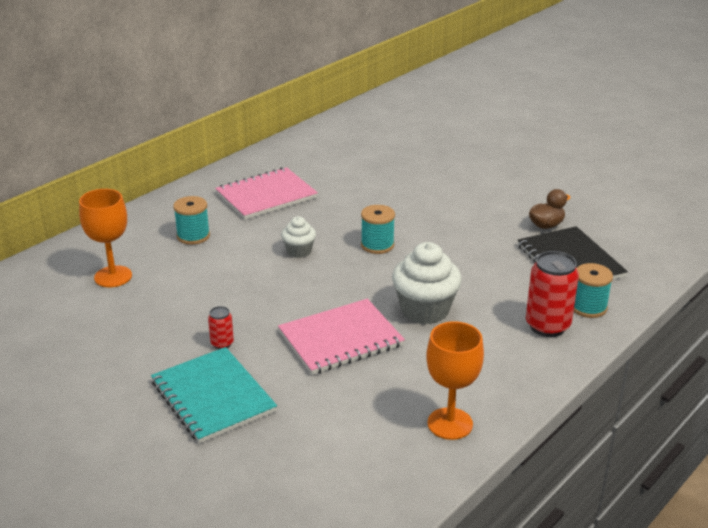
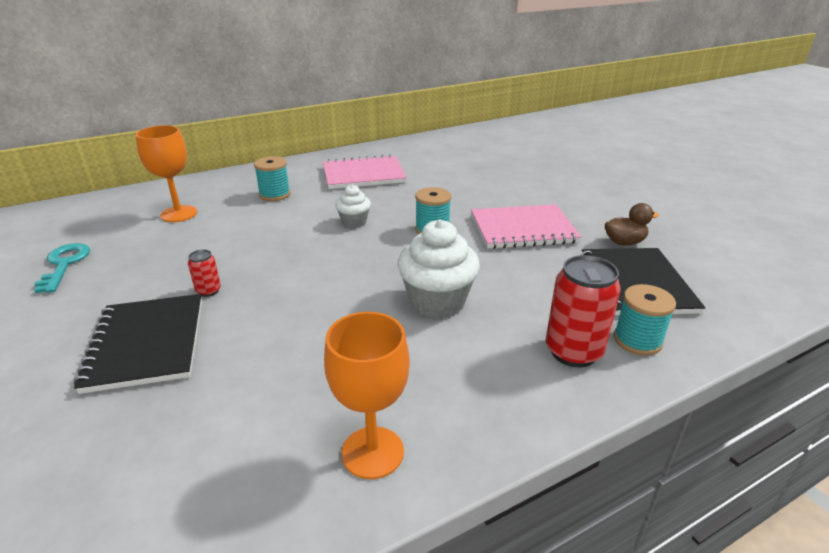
camera: 20 degrees right, 0 degrees up
(54, 350) = (64, 264): none -> turquoise key
(213, 396) = (147, 343): turquoise notebook -> black notebook
(340, 339) = (325, 312): pink notebook -> pink notebook (523, 229)

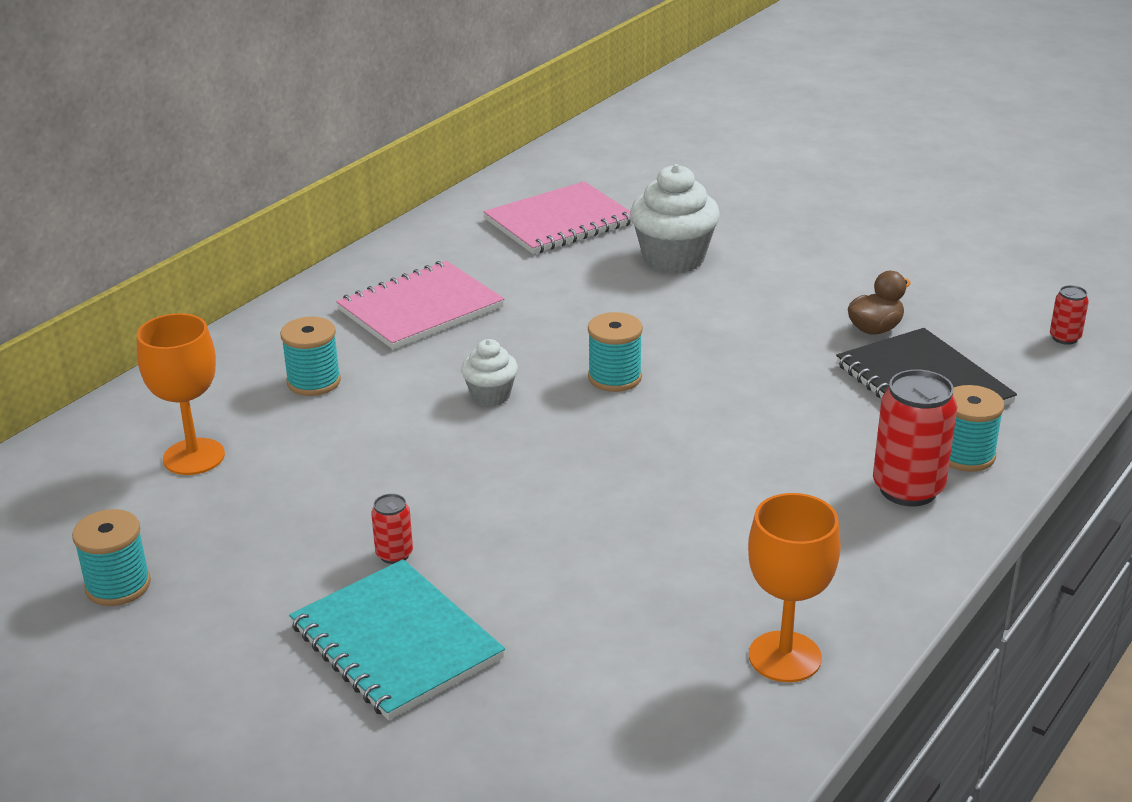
camera: 25 degrees left, 0 degrees up
(64, 264) = (118, 586): turquoise key -> turquoise spool
(147, 343) = (396, 642): black notebook -> turquoise notebook
(437, 302) = (710, 477): white cupcake -> white cupcake (673, 259)
(523, 229) = (735, 343): pink notebook -> pink notebook (559, 222)
(770, 281) = (1065, 338): none -> red can

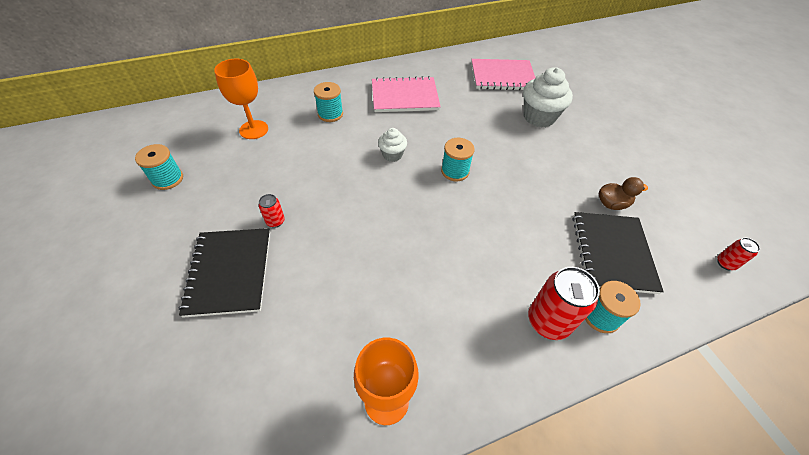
camera: 30 degrees right, 20 degrees up
(396, 642) = (230, 272): turquoise notebook -> black notebook

